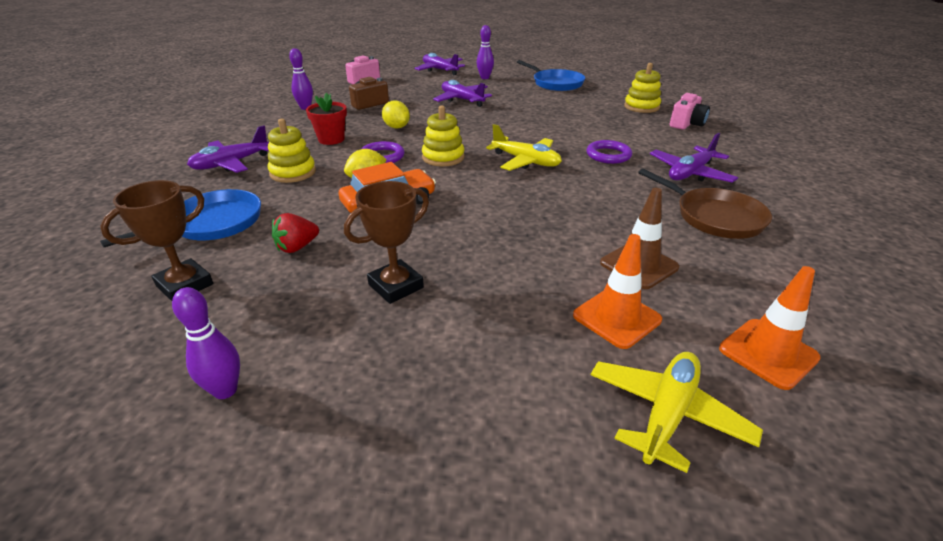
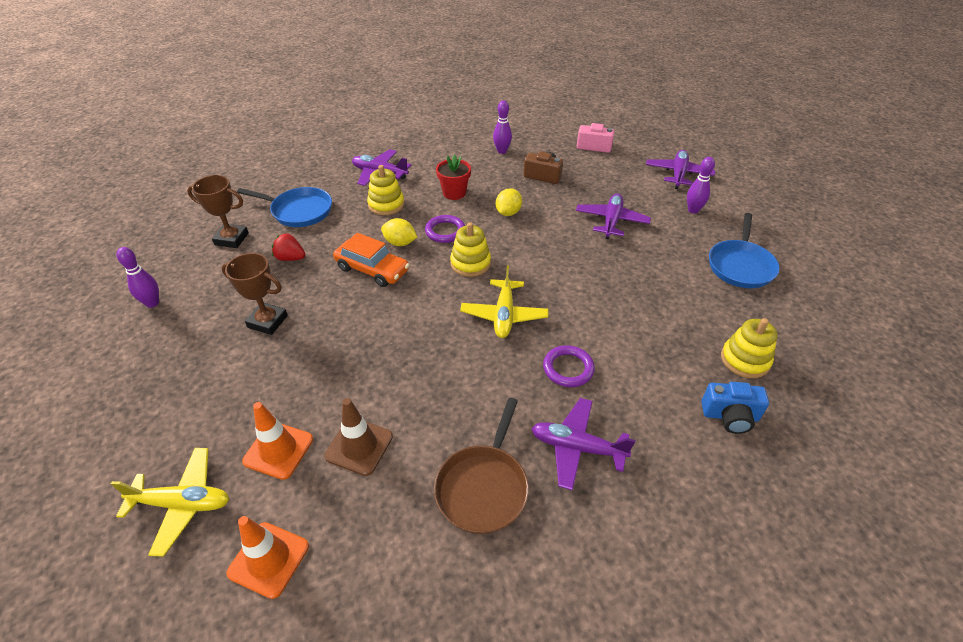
camera: 60 degrees right, 10 degrees up
(686, 124) = (730, 416): pink camera -> blue camera

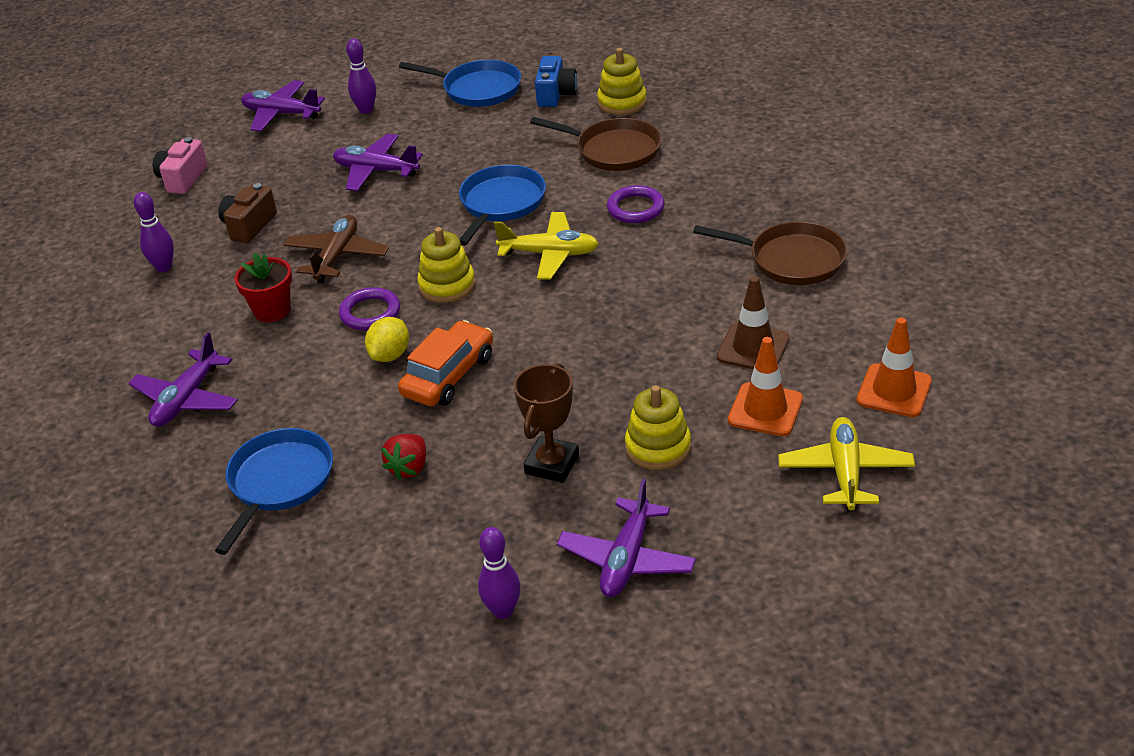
camera: 85 degrees left, 5 degrees down
(231, 239) = (344, 553): brown trophy -> none
(386, 205) = (286, 380): yellow stacking toy -> yellow stacking toy (658, 447)
(508, 213) = (337, 256): yellow lemon -> brown plane
(572, 286) = (501, 204): none -> blue pan
(577, 447) = (738, 204): purple plane -> purple plane (627, 559)
(659, 354) = (613, 150): none -> brown pan
(730, 416) = (693, 118): blue camera -> blue camera (555, 94)

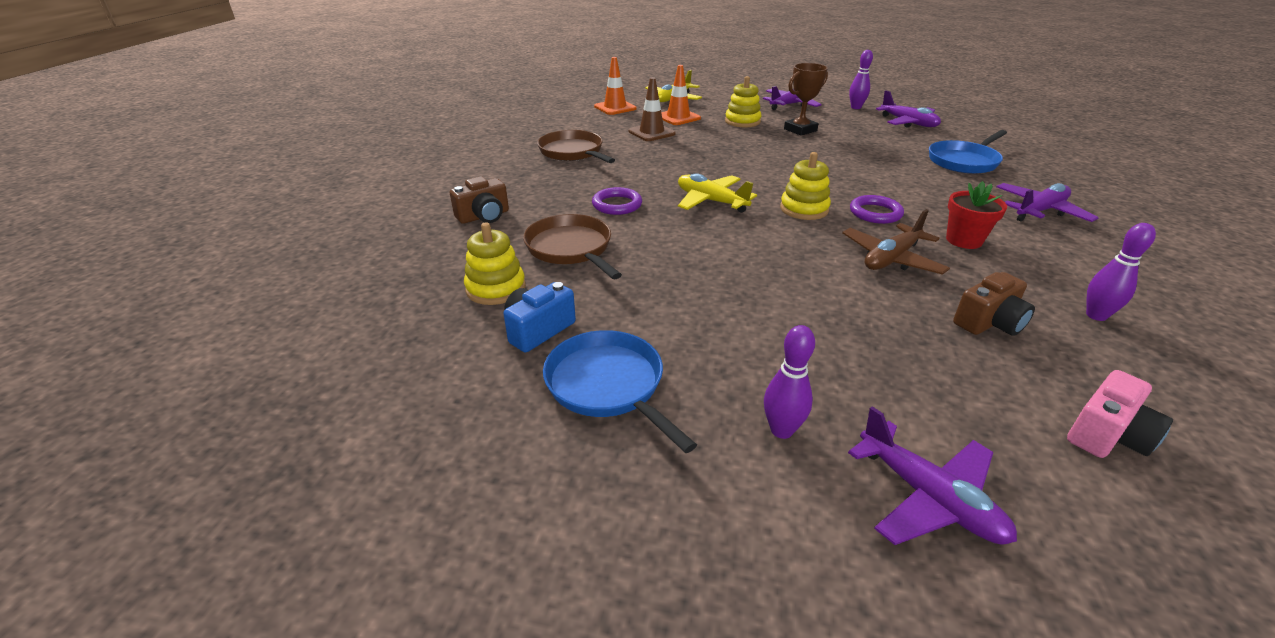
camera: 150 degrees left, 5 degrees down
(376, 171) = (814, 326): purple plane -> purple plane (908, 123)
(390, 355) = (870, 188): yellow lemon -> none
(409, 468) = (880, 147): red strawberry -> none
(449, 375) = (834, 169): orange car -> none
(501, 204) = (713, 245): blue pan -> none
(733, 144) = (484, 216): none -> brown camera

